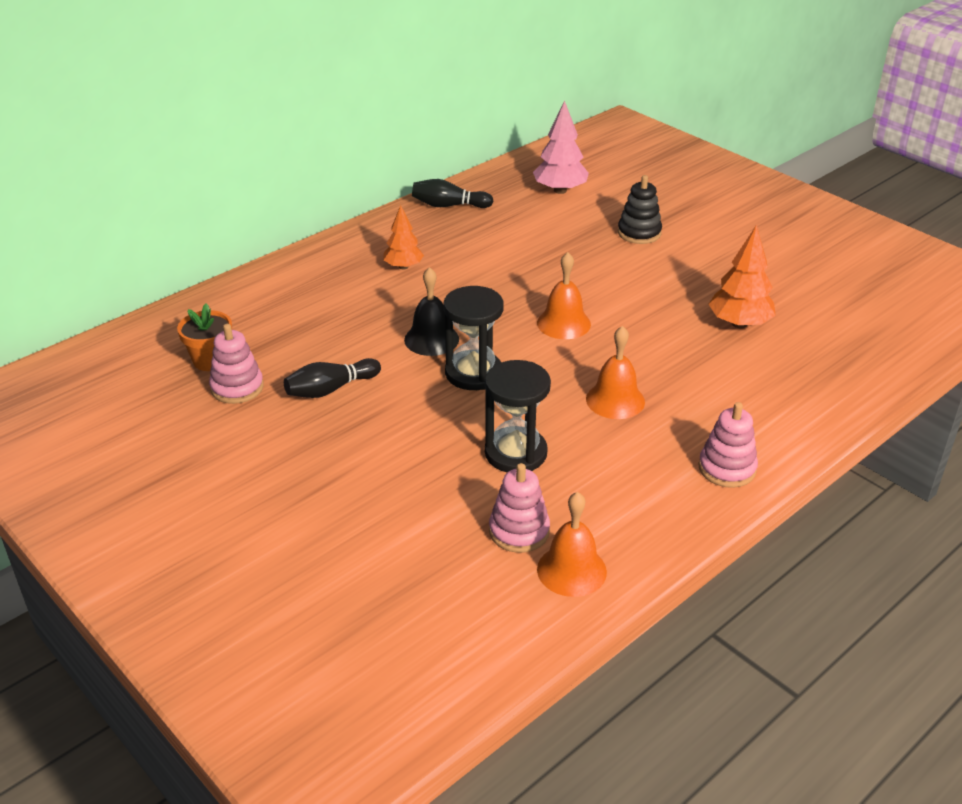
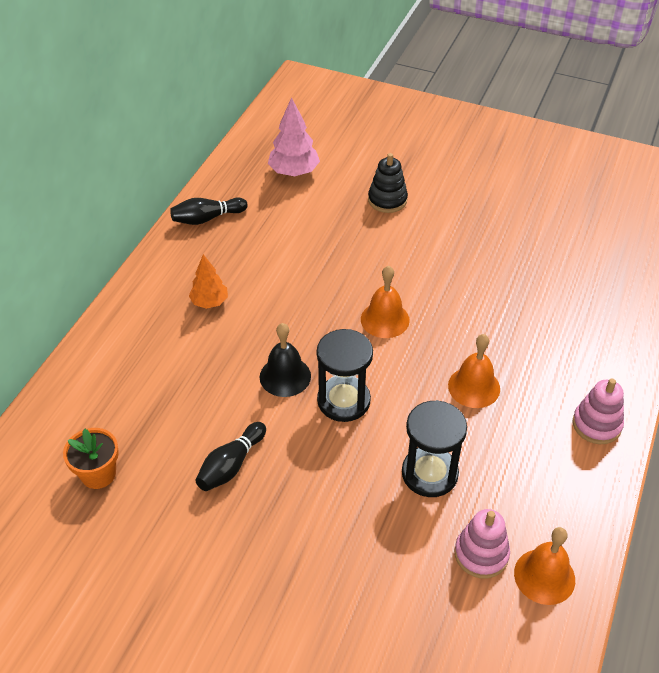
camera: 25 degrees left, 10 degrees up
(237, 387) = (144, 496): pink stacking toy -> none
(739, 324) = (520, 272): orange tree -> none

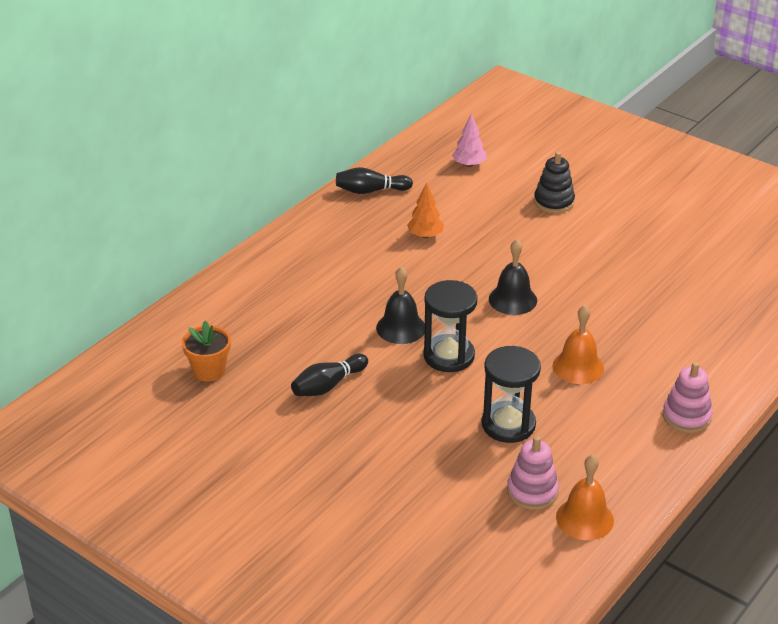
camera: 15 degrees right, 10 degrees down
(209, 302) = (350, 258): orange tree -> orange tree (425, 235)
(294, 172) = (469, 164): pink tree -> pink tree, size x0.66
(385, 319) = (512, 299): orange bell -> black bell

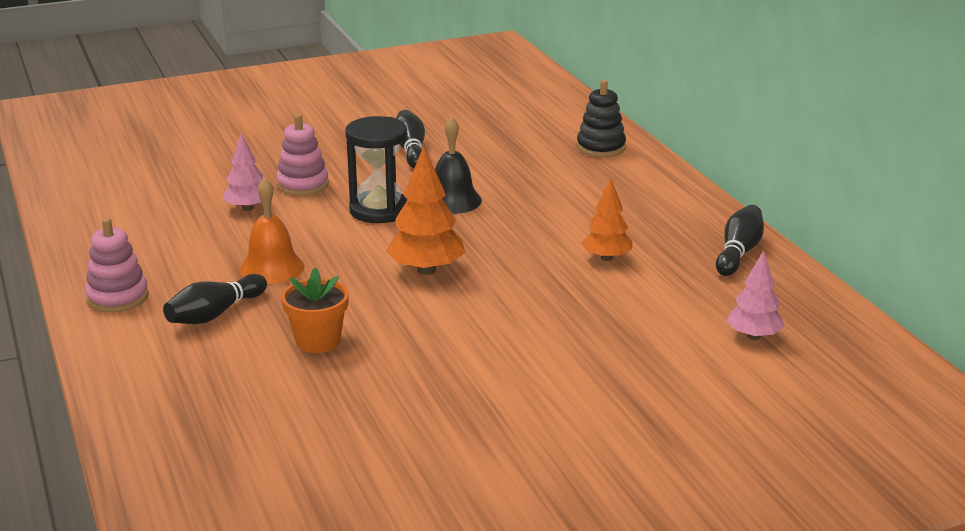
camera: 120 degrees right, 10 degrees down
(209, 371) = (493, 113): orange flower pot -> orange flower pot (318, 341)
(508, 424) = (248, 208): black hourglass -> pink tree
(512, 299) = (426, 270): black bell -> orange tree
(532, 491) = (157, 193): pink stacking toy -> pink stacking toy (302, 185)
(554, 202) = (600, 368): black stacking toy -> black stacking toy (601, 147)
(584, 518) = (93, 204): orange bell -> none
(655, 362) = (215, 314): none -> black bowling pin

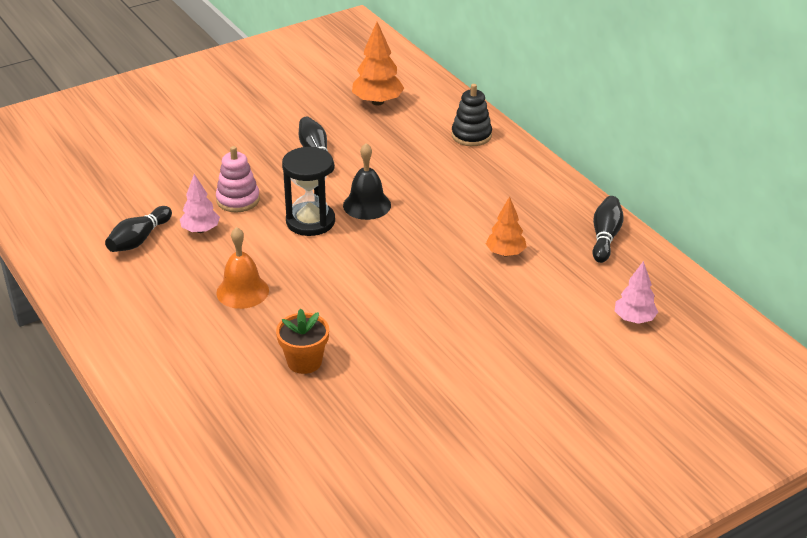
camera: 10 degrees left, 10 degrees up
(118, 297) = (127, 336): pink stacking toy -> none
(215, 314) = (213, 343): black bowling pin -> black bowling pin (139, 239)
(426, 270) = (367, 281): orange tree -> orange tree (377, 102)

